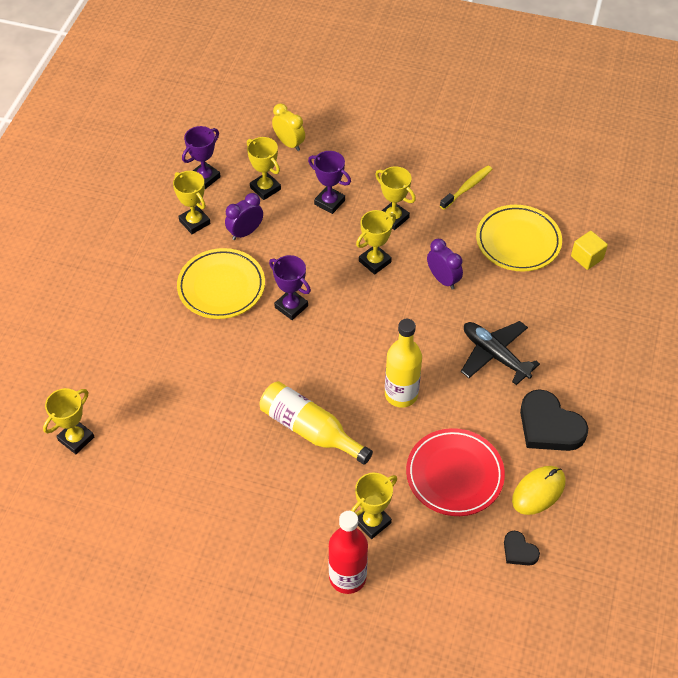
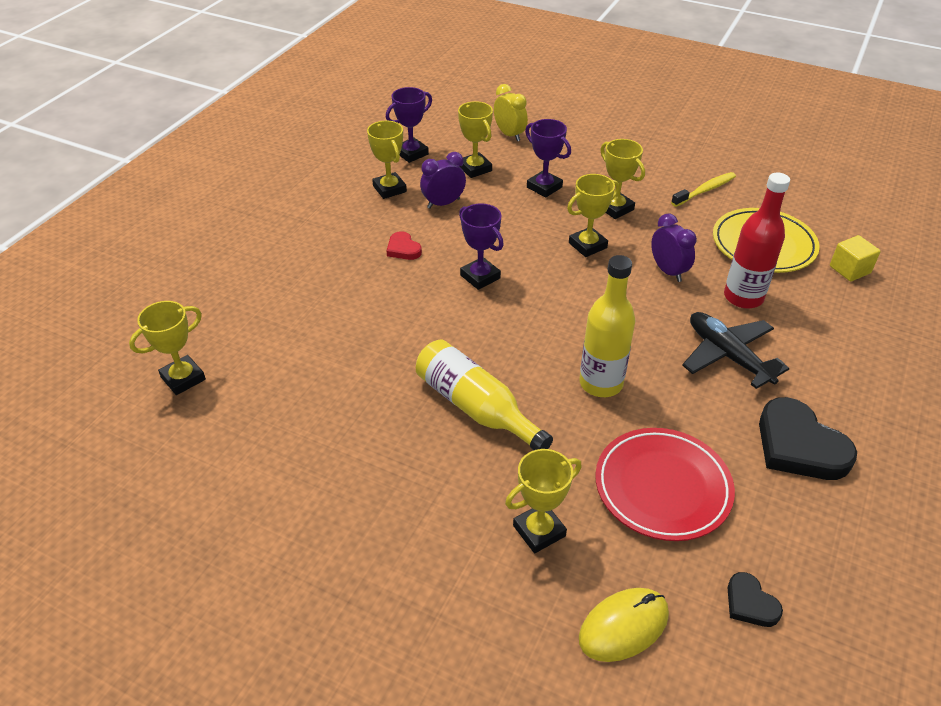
camera: 10 degrees right, 10 degrees down
(221, 287) = (403, 249): yellow plate -> red heart
(347, 577) = (491, 600): red bottle -> red bottle (743, 297)
(538, 491) = (782, 526): yellow mouse -> yellow mouse (623, 626)

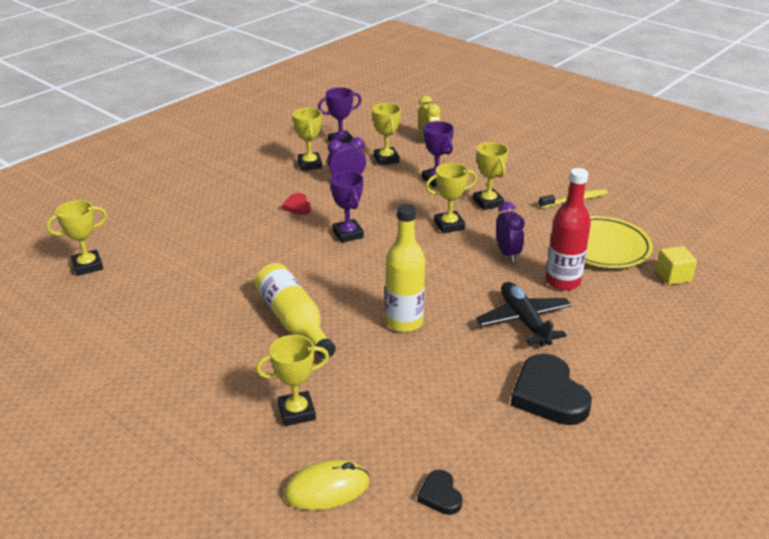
camera: 15 degrees right, 10 degrees down
(662, 487) = (413, 402): red plate -> none

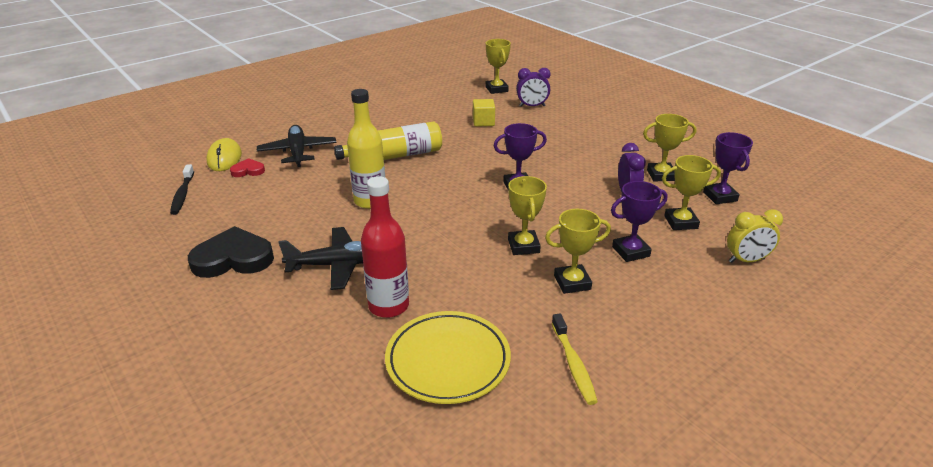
camera: 100 degrees right, 0 degrees up
(296, 412) = (298, 152): yellow trophy -> black plane
(297, 206) = (572, 165): red heart -> red heart (248, 171)
(440, 495) = (182, 194): black heart -> black toothbrush
(507, 253) = (457, 277): purple clock -> purple clock (532, 106)
(673, 276) = (359, 410): yellow cube -> yellow cube (483, 122)

